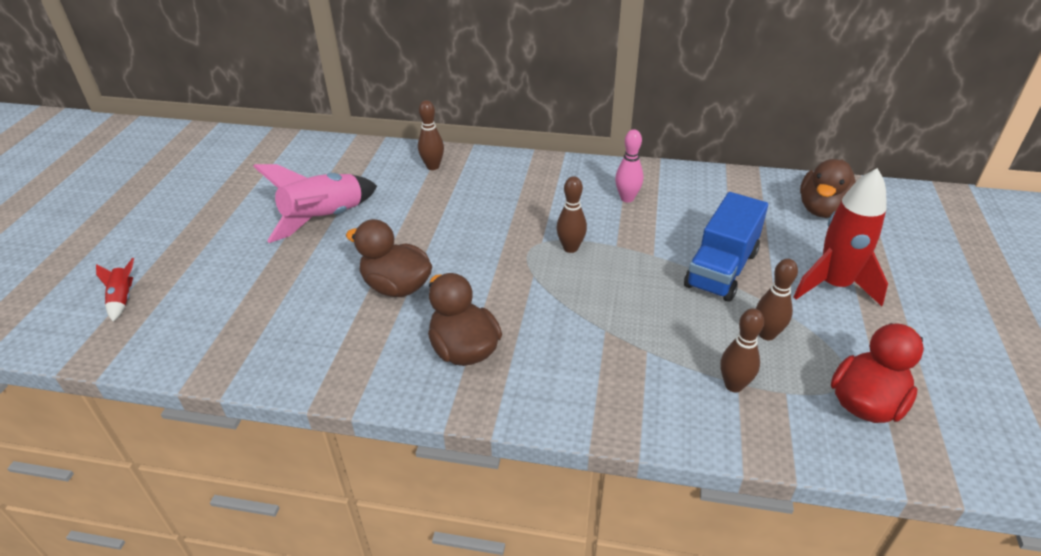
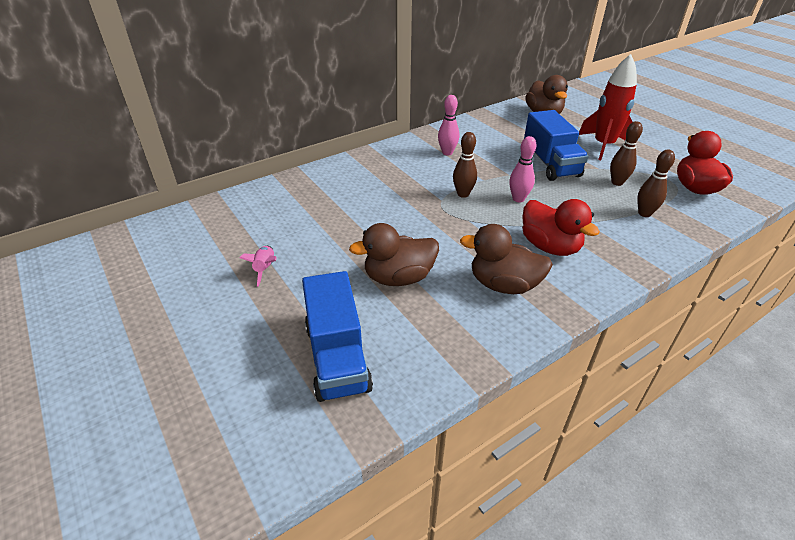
camera: 45 degrees left, 0 degrees up
(122, 299) = (169, 446): red rocket -> none
(270, 314) = (337, 357): none -> blue truck
(324, 219) = (265, 269): pink rocket -> pink rocket, size x0.45
(433, 166) = (292, 193): brown bowling pin -> none
(564, 347) = (550, 246): none -> red duck
(617, 284) = (518, 199): none -> pink bowling pin

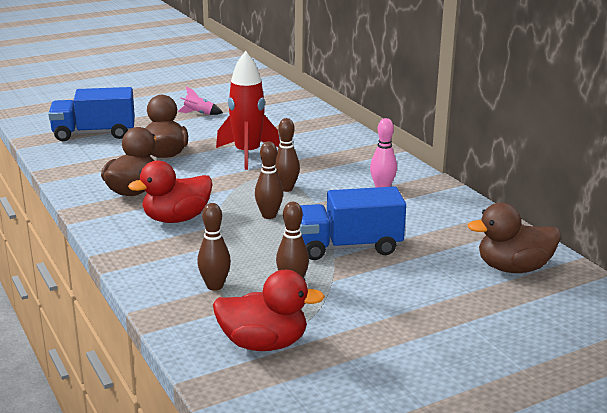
camera: 95 degrees right, 15 degrees down
(518, 199) = (269, 215): pink bowling pin -> brown bowling pin
(603, 146) = (401, 298): red rocket -> red rocket (247, 154)

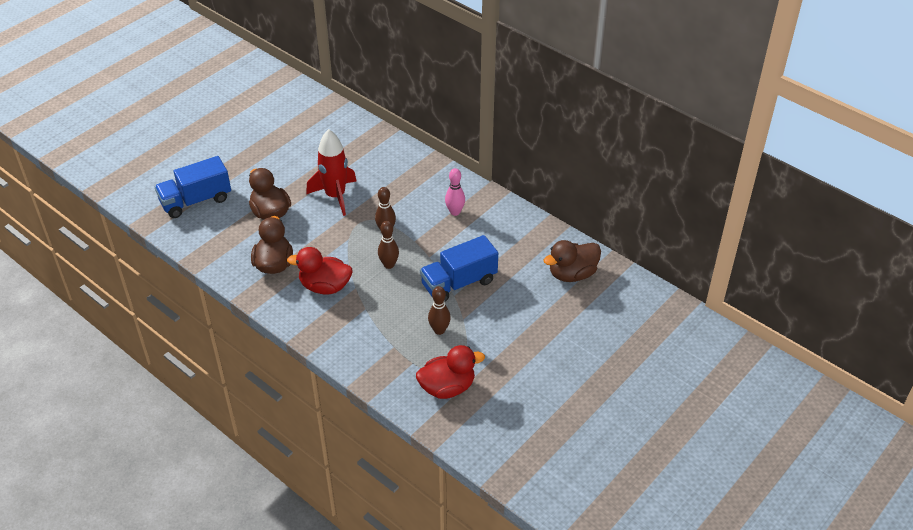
camera: 20 degrees left, 20 degrees up
(176, 219) = (325, 286): red duck -> red duck turned 60 degrees clockwise
(198, 114) = (266, 151): pink rocket -> none
(215, 286) = (390, 346): brown bowling pin -> none

